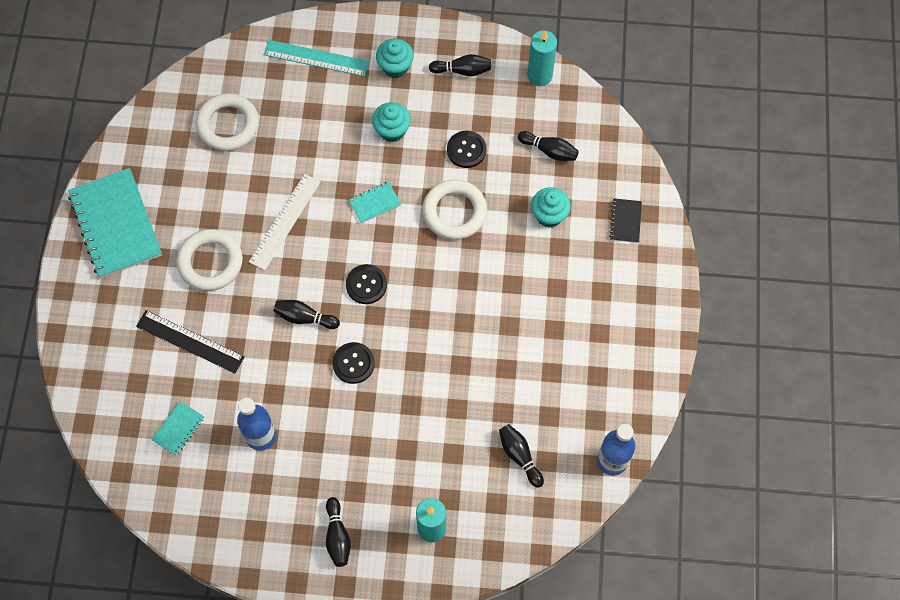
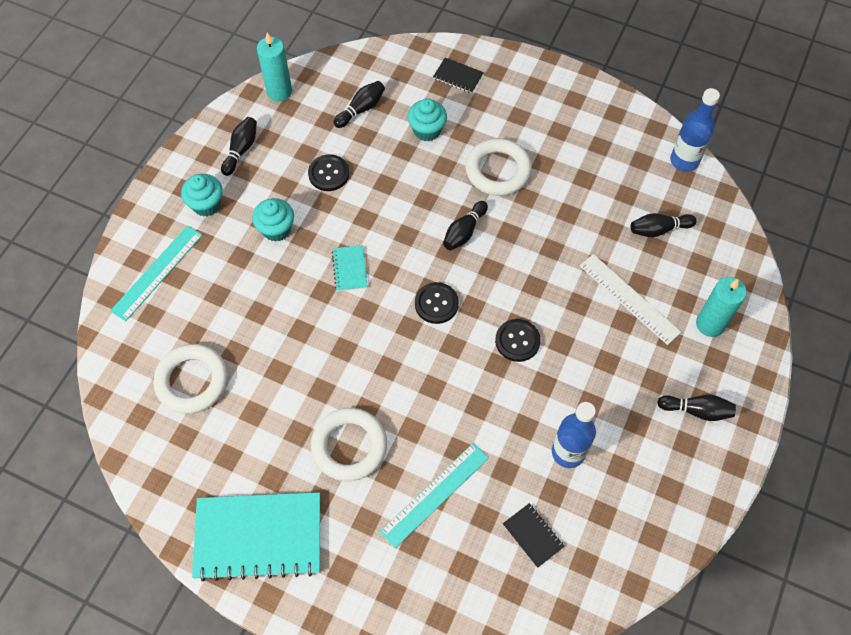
camera: 70 degrees left, 5 degrees down
(178, 429) = (533, 535): turquoise notebook -> black notebook
(190, 342) = (435, 494): black ruler -> turquoise ruler
(285, 221) = (333, 358): white ruler -> white ruler (629, 298)
(305, 318) = (450, 371): black bowling pin -> black bowling pin (464, 232)
(454, 212) = (390, 204): white ring -> white ring (498, 170)

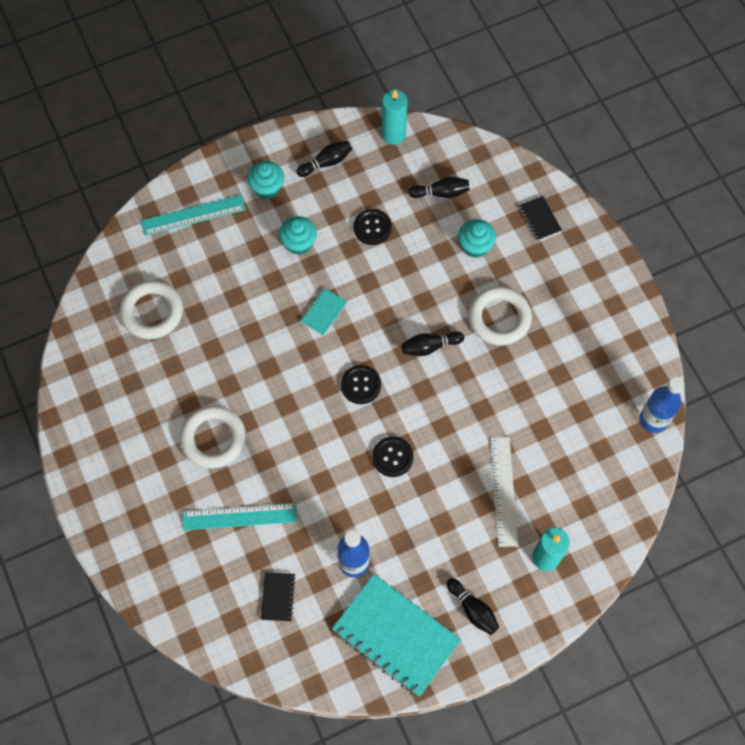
camera: 40 degrees right, 5 degrees up
(258, 537) = (106, 451): turquoise notebook -> turquoise notebook (395, 635)
(659, 230) = (578, 457): black bowling pin -> none

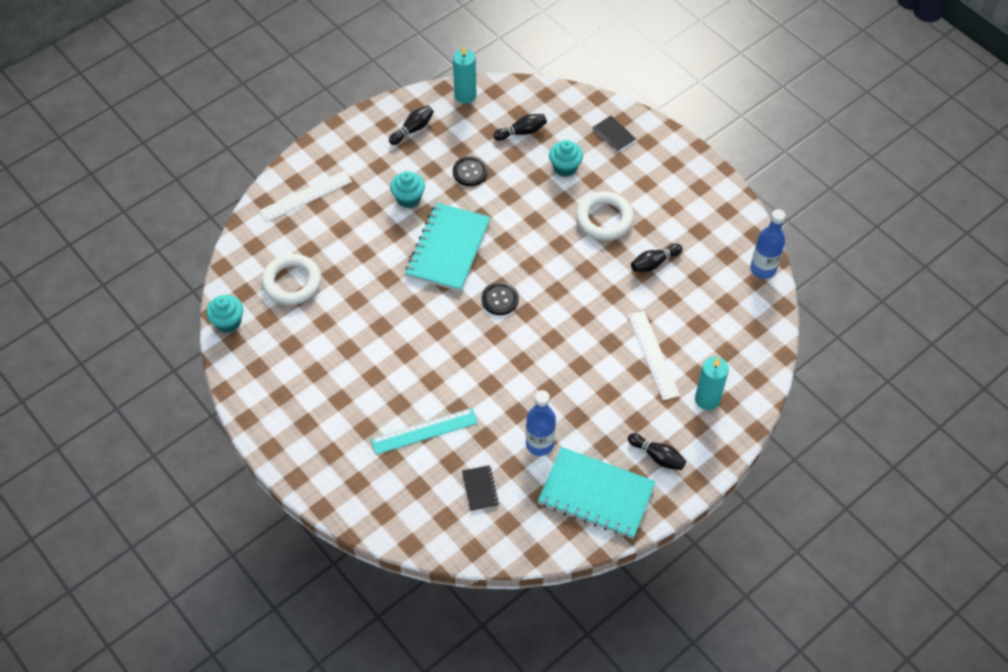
camera: 15 degrees left, 10 degrees down
(193, 215) = (305, 196): turquoise ruler -> white ruler
(213, 438) = (380, 373): white ring -> none
(267, 188) = (366, 161): turquoise cupcake -> turquoise cupcake (228, 322)
(323, 312) = (448, 248): turquoise notebook -> turquoise notebook, size x2.27
(392, 457) = (547, 350): black button -> none
(430, 347) = (551, 255): black bowling pin -> black bowling pin (654, 263)

